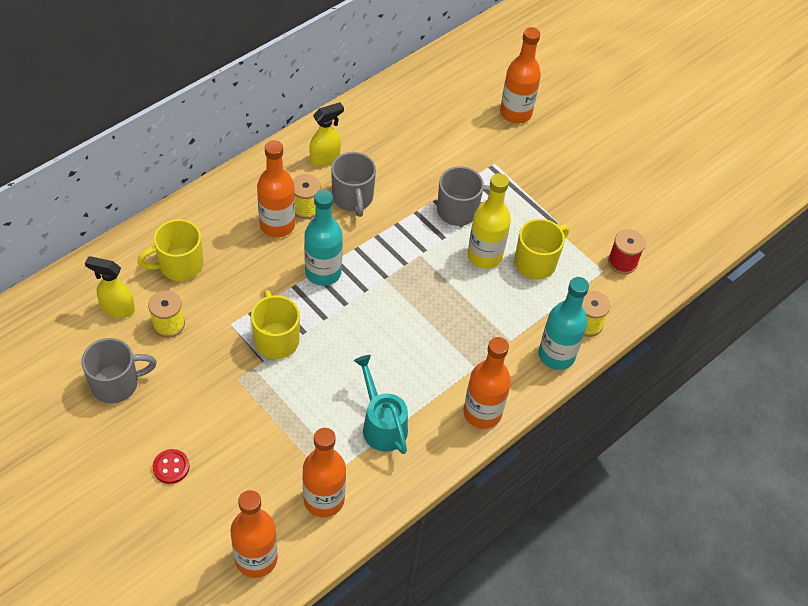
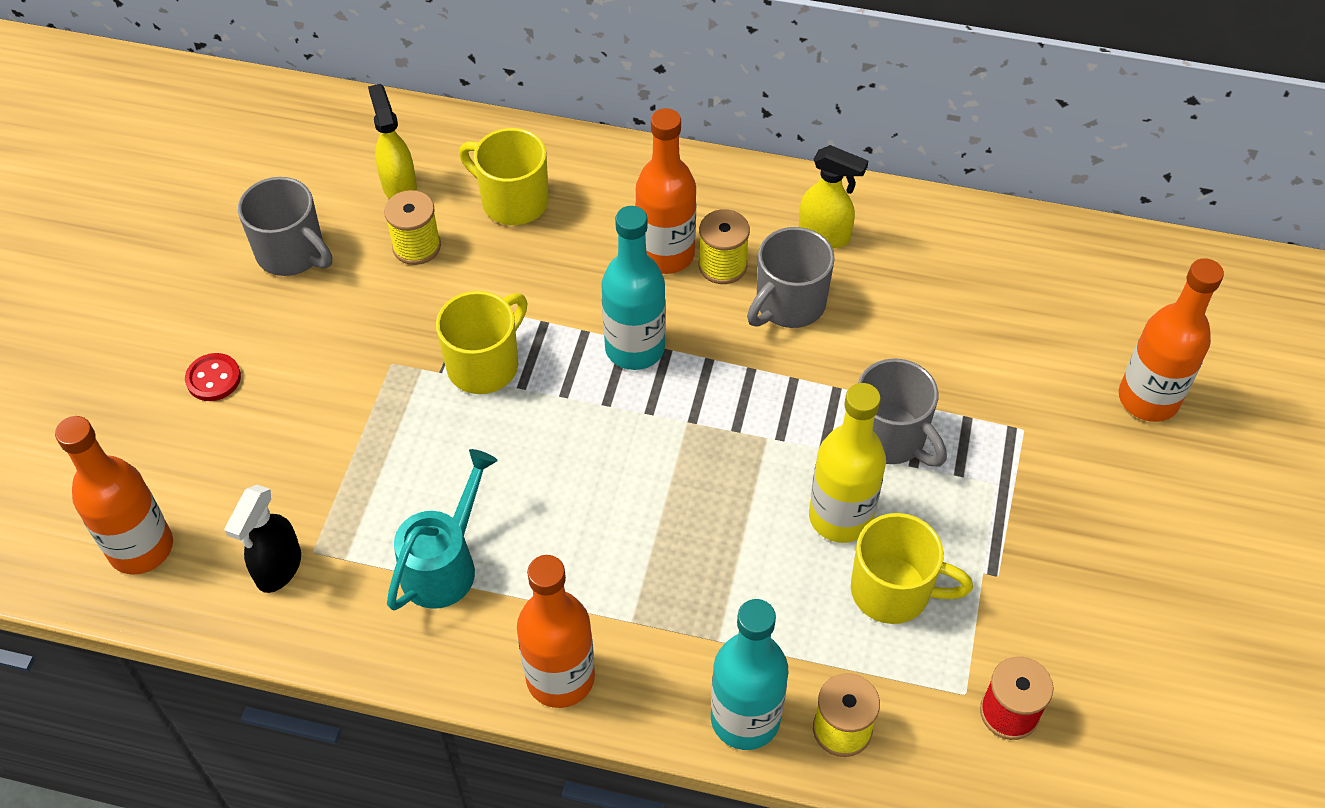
camera: 60 degrees right, 0 degrees up
(324, 499) = (278, 568): orange bottle -> black spray bottle

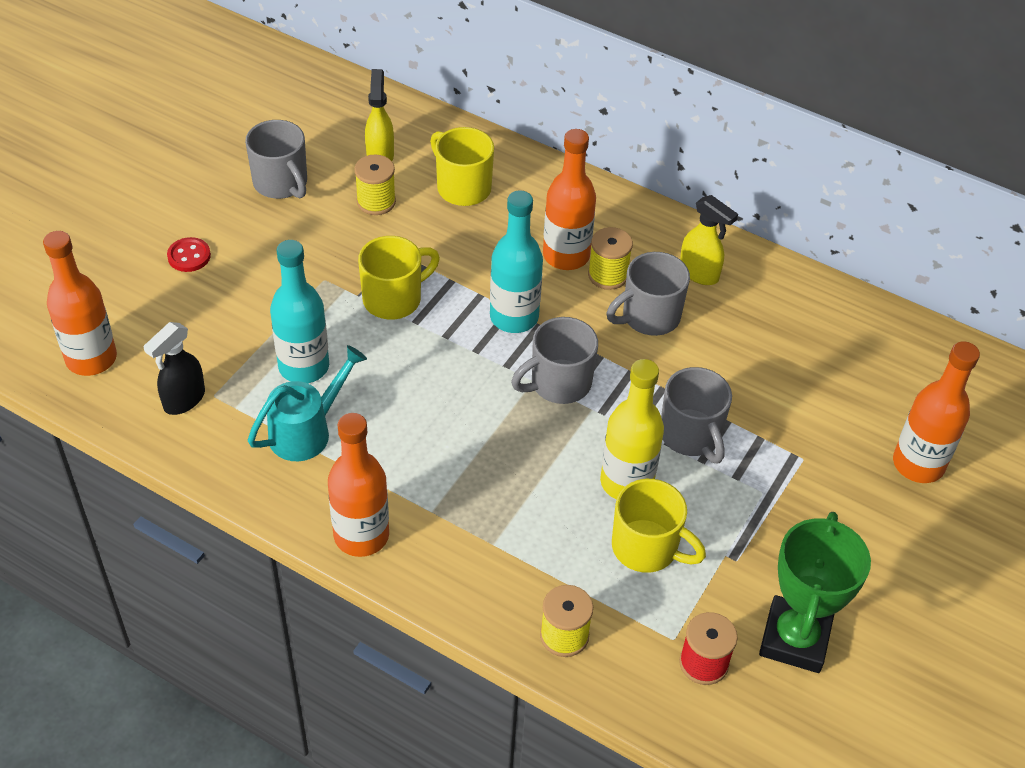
camera: 15 degrees right, 5 degrees down
(717, 416) = (558, 383): none -> grey mug
(745, 719) = (491, 606): turquoise bottle -> turquoise bottle (304, 367)
(1096, 651) = (794, 639): none -> green trophy

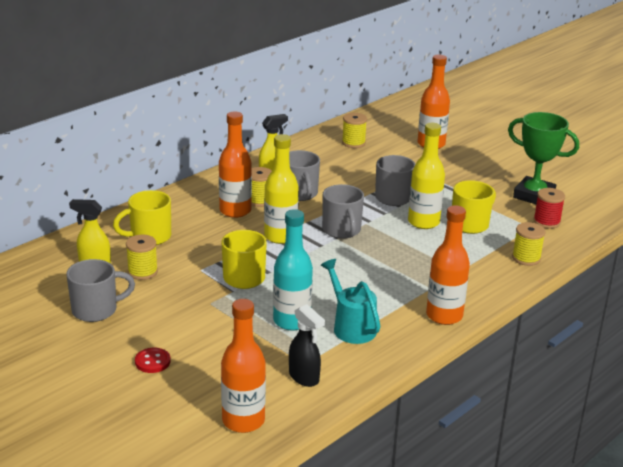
camera: 75 degrees left, 20 degrees down
(514, 317) = (280, 236): turquoise bottle -> yellow bottle
(859, 355) = (353, 143): none -> yellow spool

